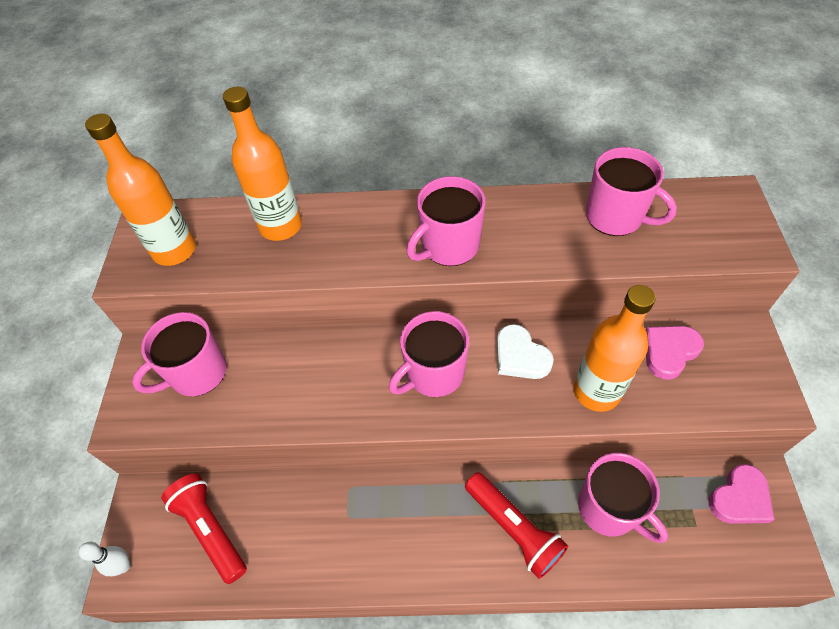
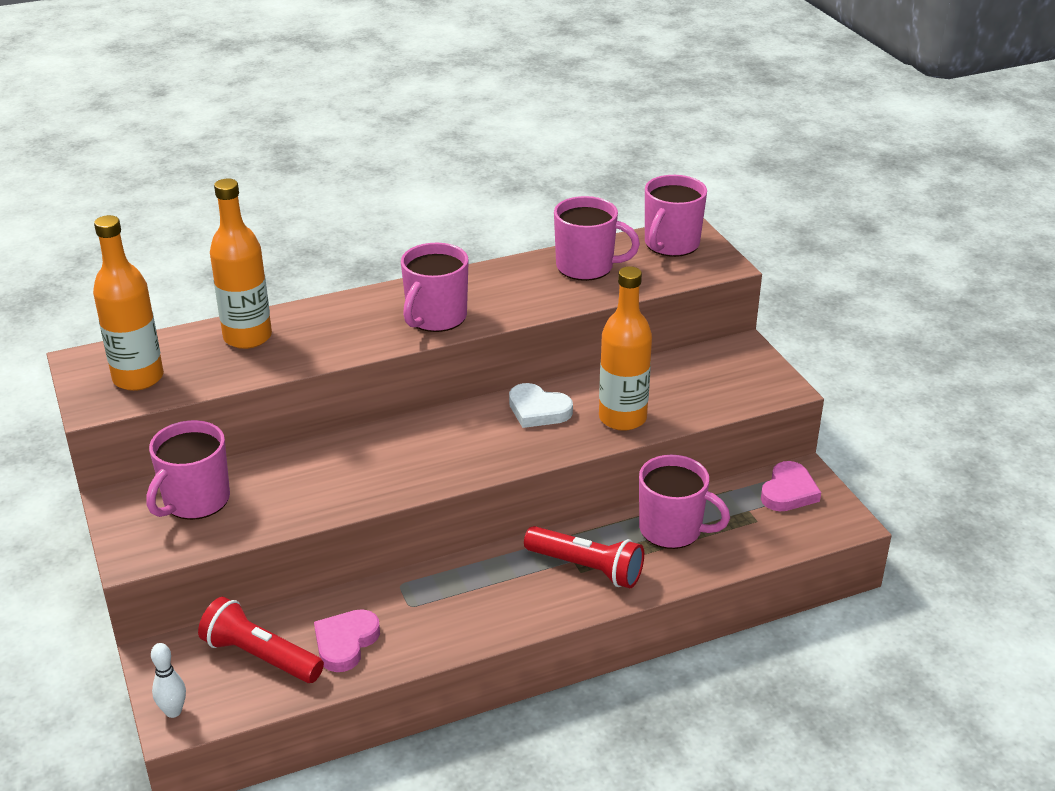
camera: 25 degrees left, 20 degrees down
(433, 374) = (457, 442): pink mug -> pink mug (671, 244)
(669, 352) = (678, 376): pink heart -> pink heart (345, 643)

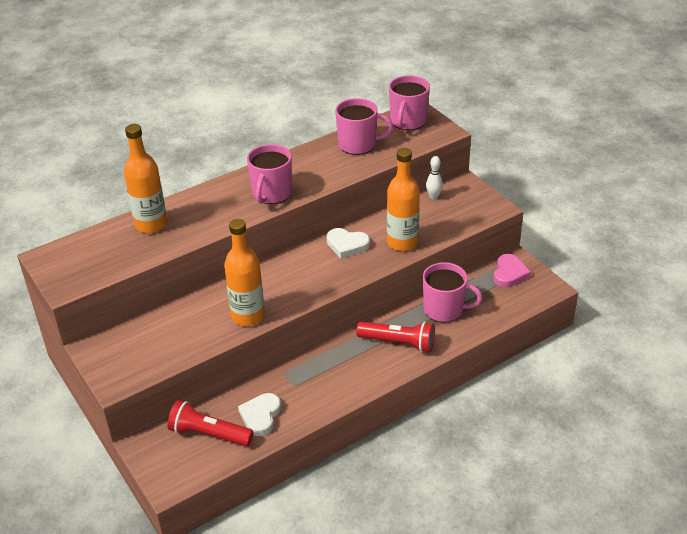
camera: 10 degrees left, 5 degrees up
(138, 378) = (87, 264): orange bottle -> orange bottle (248, 316)
(173, 711) = (164, 479): white bowling pin -> white bowling pin (433, 197)
(195, 501) = (143, 340): pink mug -> none
(345, 643) = (261, 416): pink heart -> white heart

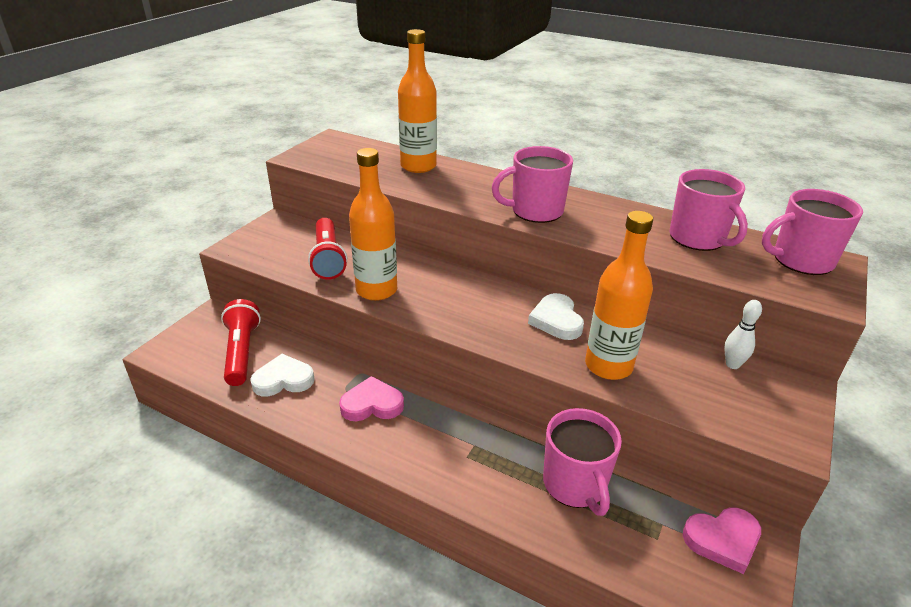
camera: 60 degrees right, 5 degrees down
(320, 375) = (372, 404): none -> pink heart
(398, 343) = (474, 457): red flashlight -> red flashlight (328, 258)

